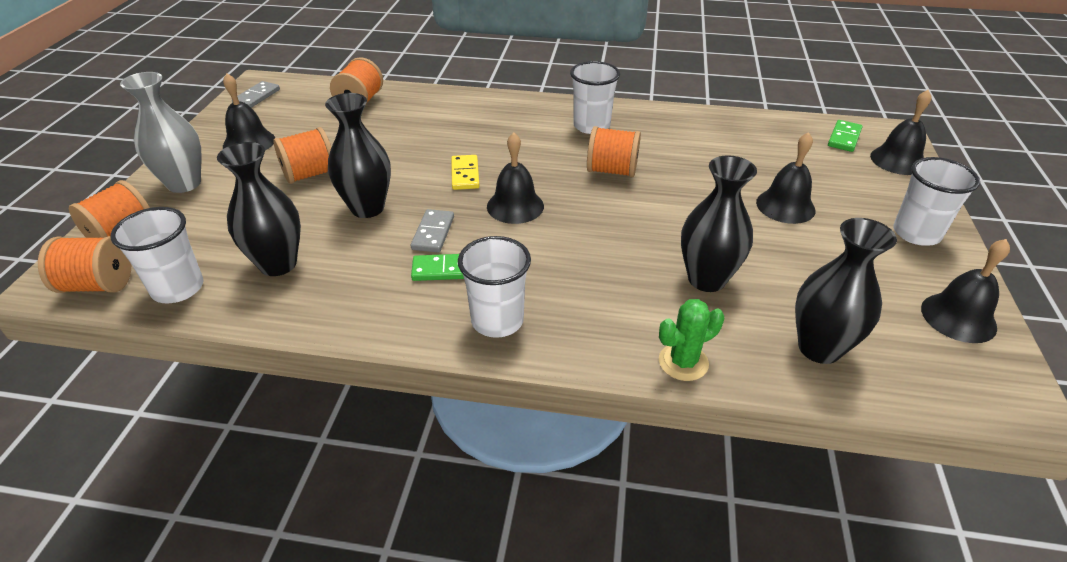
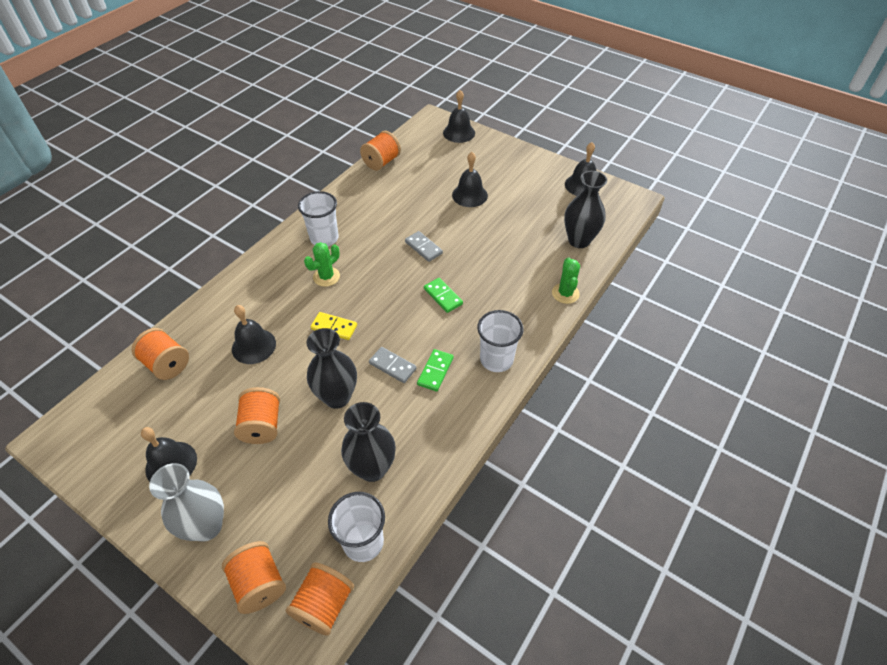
camera: 65 degrees left, 10 degrees up
(257, 97) = (82, 445): grey domino -> grey domino (423, 247)
(515, 206) = (391, 313): black bell -> black bell (254, 346)
(535, 146) = (326, 277): none -> green cactus
(611, 171) = (385, 250): orange spool -> orange spool (381, 162)
(706, 279) = (511, 256): black vase -> none
(844, 138) = (424, 139): green domino -> green domino (443, 296)
(916, 233) = (520, 163): white cup -> none

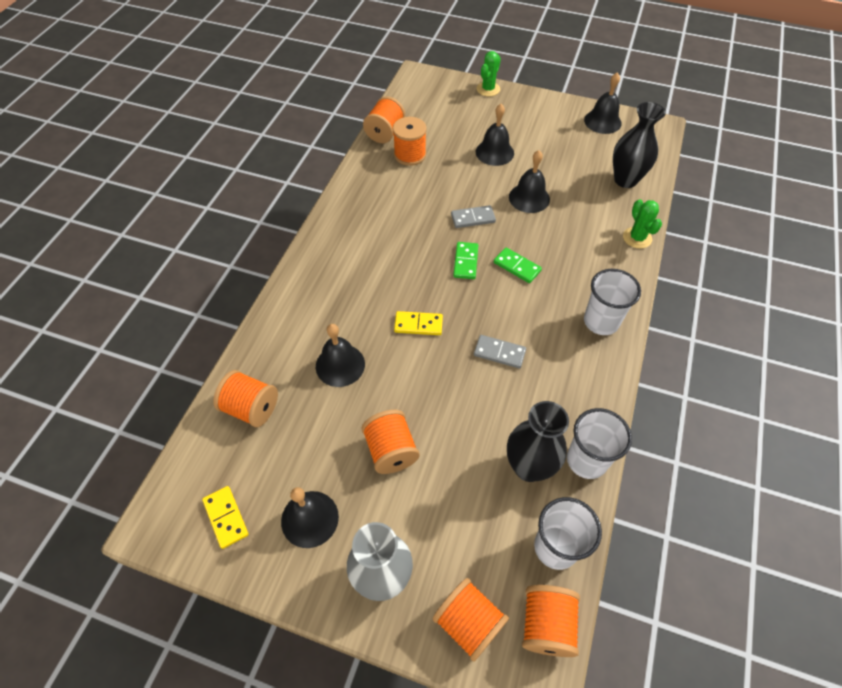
camera: 15 degrees left, 5 degrees up
(107, 446) = (226, 517): none -> yellow domino
(324, 238) = (362, 229): white cup -> white cup (586, 460)
(326, 277) = (384, 271): green cactus -> green cactus (488, 89)
(337, 397) = (457, 400): black vase -> none
(394, 184) = (410, 155): none -> orange spool
(423, 247) = (473, 218): grey domino -> grey domino turned 45 degrees counterclockwise
(435, 371) = (546, 348): green domino -> green domino (466, 262)
(459, 133) = (452, 86): black bell -> black bell (529, 198)

